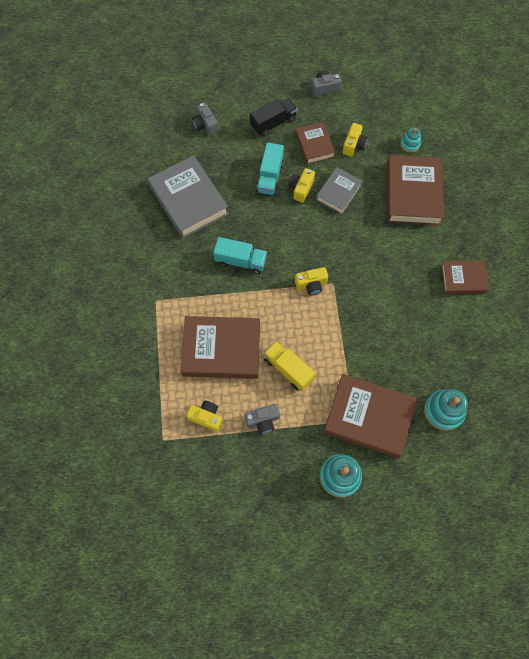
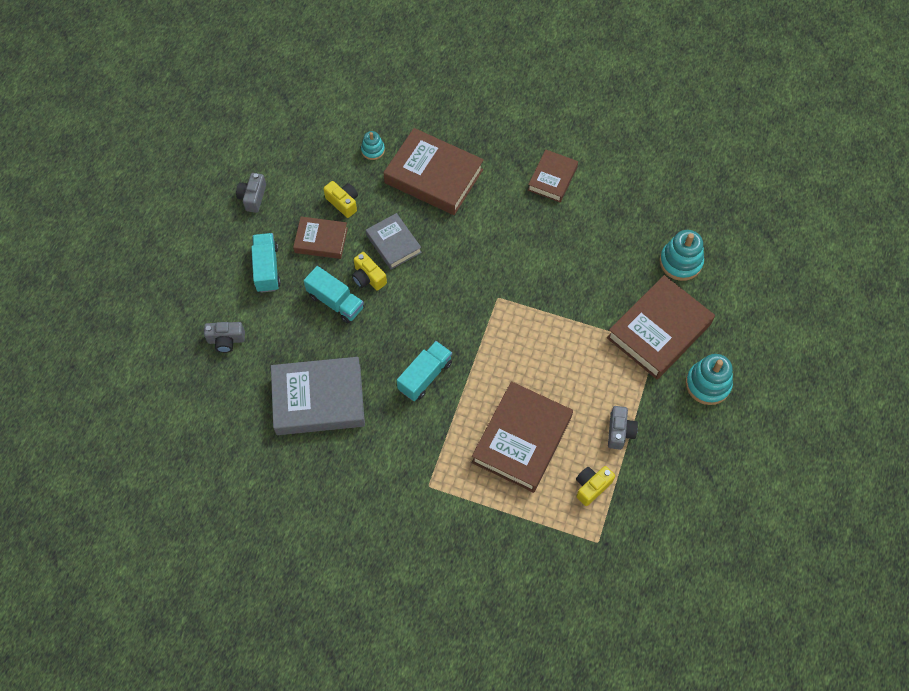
camera: 65 degrees left, 5 degrees down
(273, 123) = (267, 268): black truck -> turquoise truck
(288, 369) = (574, 382): yellow truck -> none
(311, 285) = (489, 318): yellow camera -> none

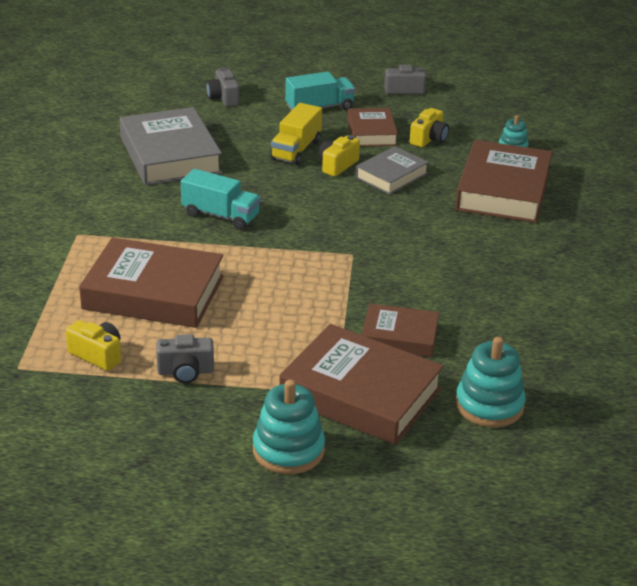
camera: 75 degrees right, 30 degrees down
(335, 302) = (296, 150): turquoise truck -> yellow truck
(552, 178) = (559, 277): brown book -> brown book (399, 336)

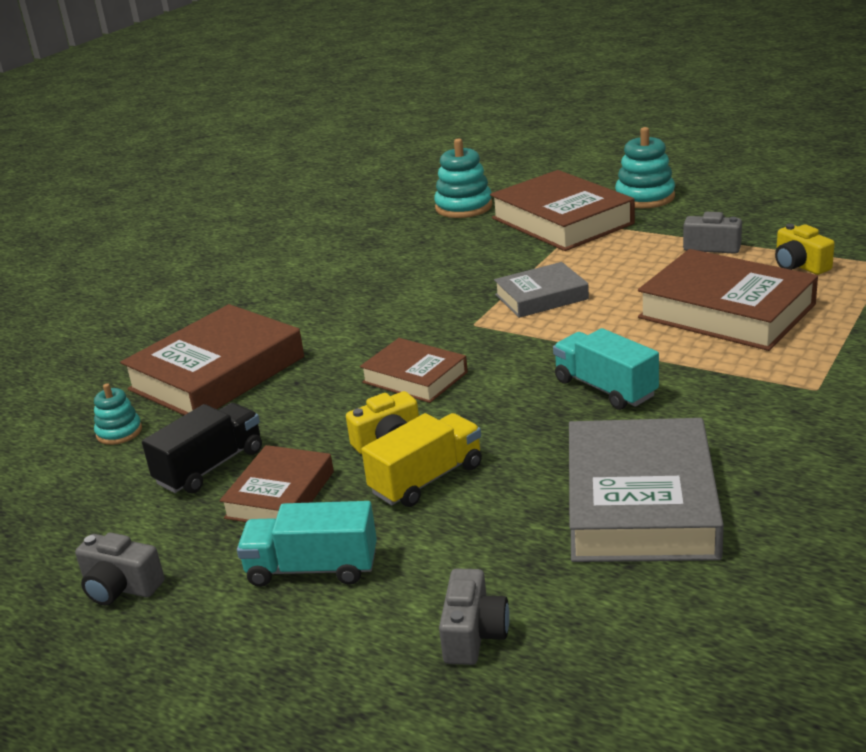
camera: 150 degrees left, 5 degrees down
(391, 175) = (329, 414): grey book -> grey book (541, 297)
(399, 336) = (492, 252): brown book -> brown book (415, 377)
(429, 139) = (210, 467): yellow camera -> black truck

